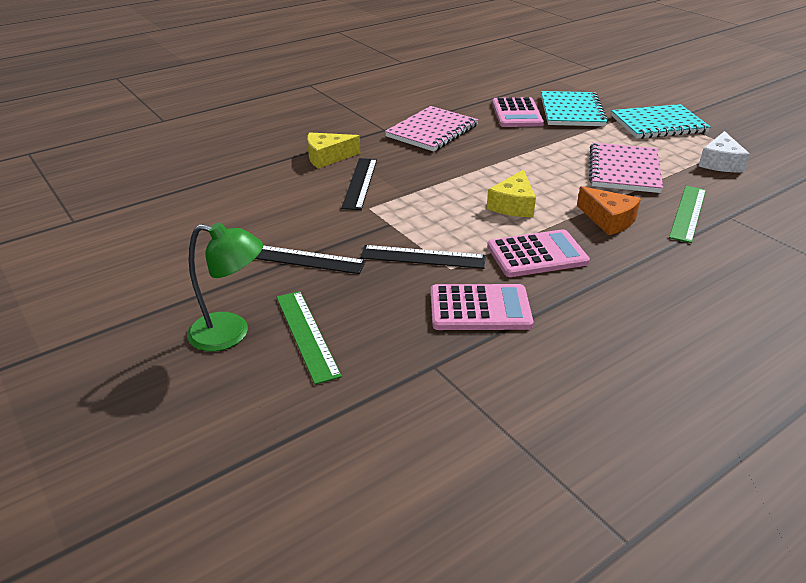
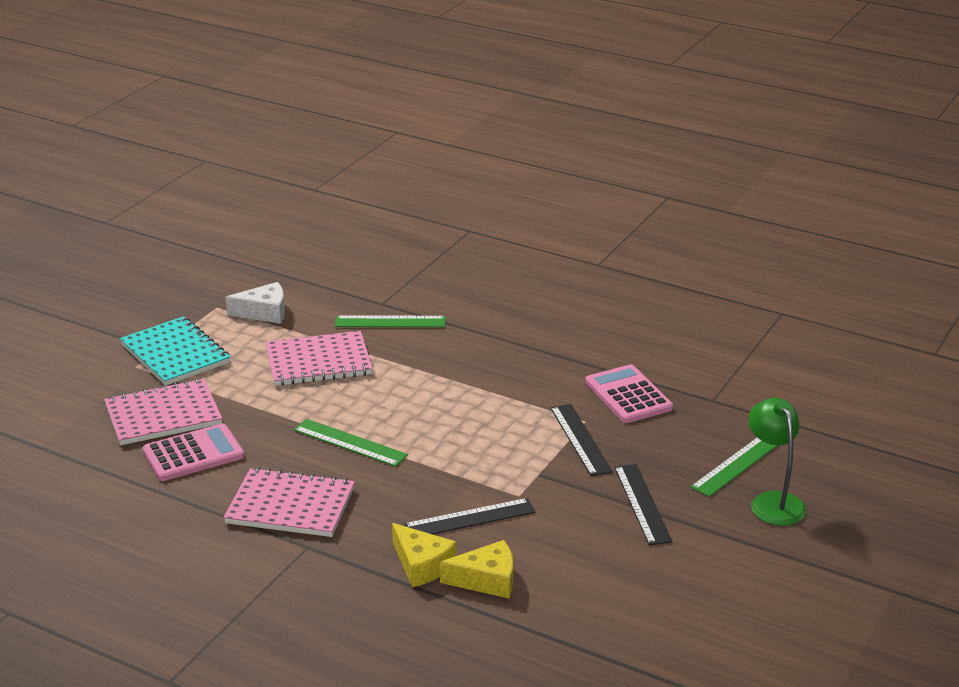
camera: 115 degrees left, 5 degrees down
(493, 161) = (350, 443): none -> green ruler
(513, 205) = (444, 411): yellow cheese -> yellow cheese (486, 580)
(537, 254) = (526, 384): pink calculator -> none
(571, 111) = (163, 415): turquoise notebook -> pink notebook
(608, 220) = (434, 358): orange cheese -> none

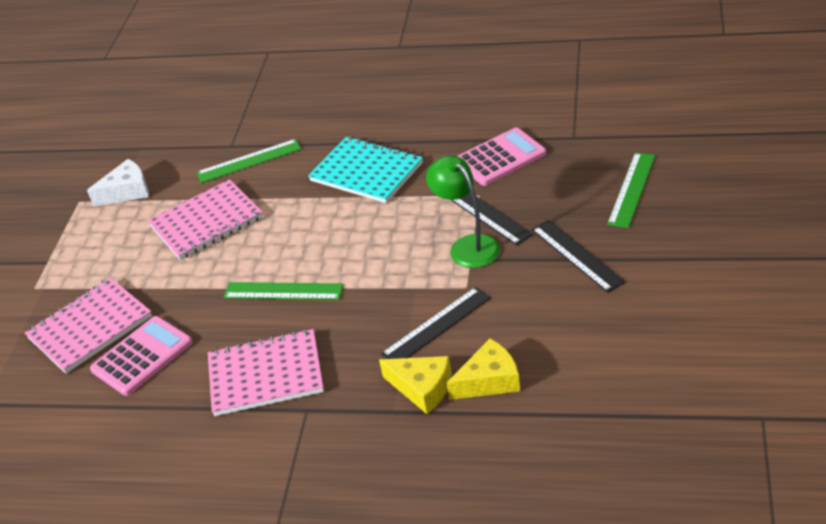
camera: 15 degrees left, 10 degrees up
(175, 354) = (66, 261): turquoise notebook -> turquoise notebook (366, 172)
(628, 395) = (500, 158): pink calculator -> pink calculator turned 105 degrees clockwise
(773, 501) = (683, 212): green lamp -> green lamp (468, 246)

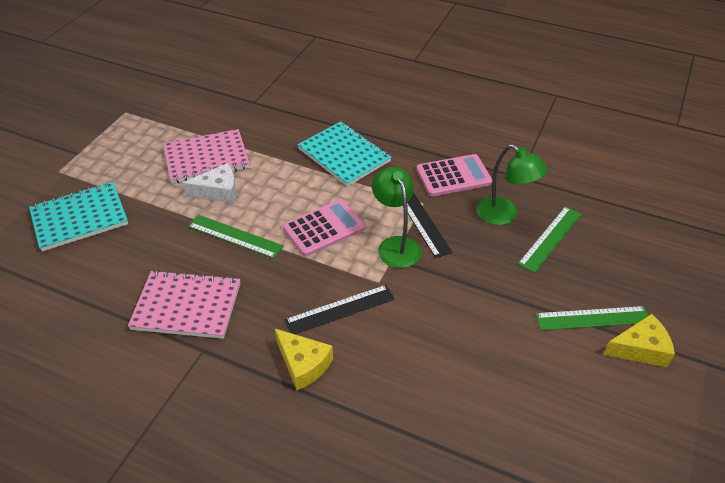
camera: 10 degrees right, 5 degrees up
(90, 327) = (79, 218): pink notebook -> turquoise notebook
(127, 191) = (162, 115): white cheese -> white cheese (218, 191)
(142, 356) = (104, 256): pink calculator -> pink calculator (324, 228)
(249, 161) = (261, 118): green ruler -> green ruler (592, 318)
(489, 381) = (361, 377): yellow cheese -> yellow cheese (640, 349)
(573, 181) = (504, 215): none -> green lamp
(576, 255) = (481, 284): black ruler -> none

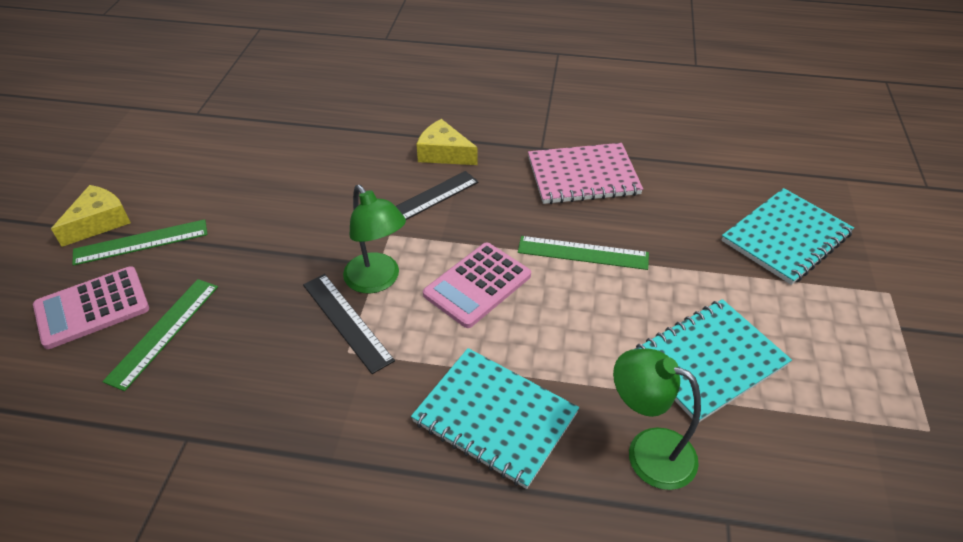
camera: 165 degrees right, 0 degrees up
(206, 158) = (708, 361): pink notebook -> turquoise notebook
(218, 191) = (648, 308): white cheese -> none
(453, 176) = (302, 414): pink calculator -> pink calculator (92, 308)
(504, 215) = (225, 355): green lamp -> green lamp (647, 451)
(640, 349) = (99, 222): yellow cheese -> yellow cheese turned 150 degrees clockwise

